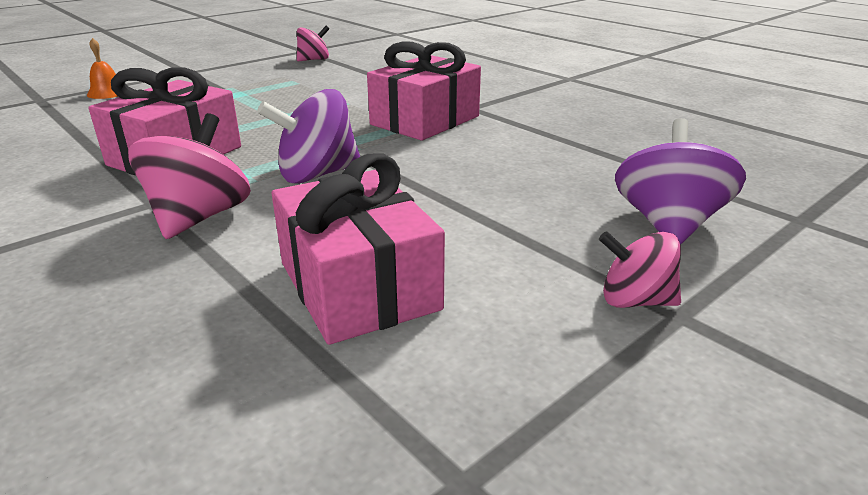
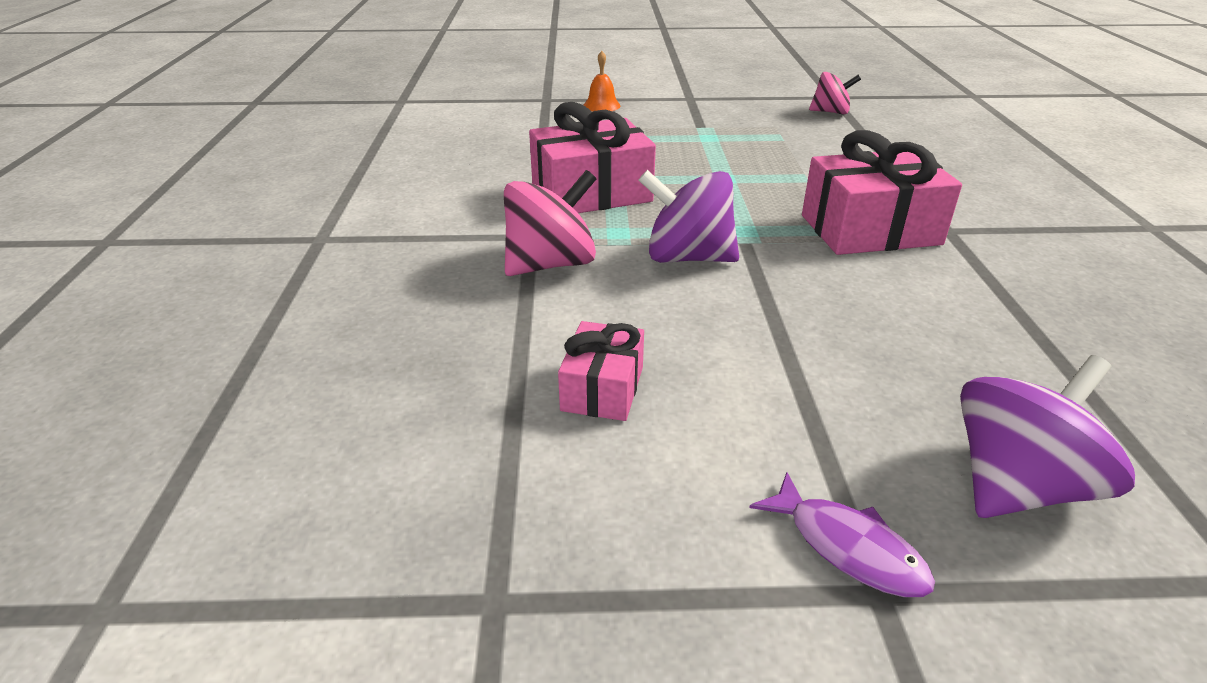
camera: 40 degrees right, 5 degrees up
(358, 286) = (602, 388): pink gift -> pink gift, size x0.56
(635, 300) = (848, 547): pink spinning top -> purple fish

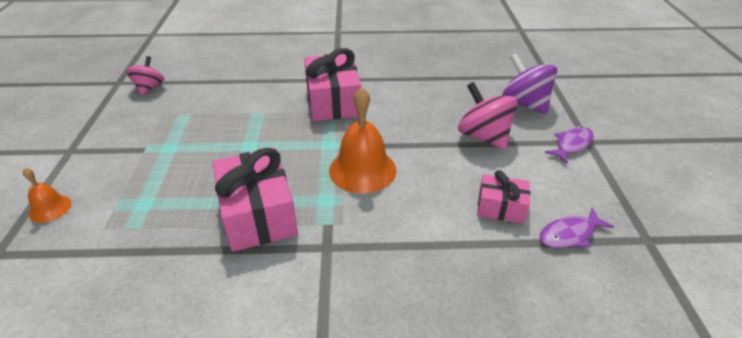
camera: 90 degrees left, 5 degrees up
(526, 469) = (570, 234): none -> purple fish
(551, 264) = (371, 234): pink spinning top -> pink spinning top (483, 136)
(687, 257) = (362, 170): purple spinning top -> orange bell

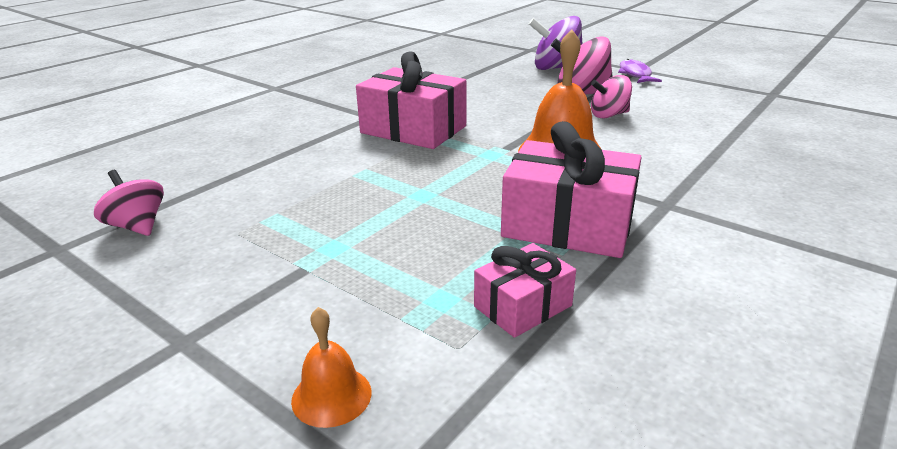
camera: 50 degrees left, 10 degrees down
(458, 165) = (609, 115): none -> pink spinning top
(501, 207) = (688, 120): pink gift -> pink gift (523, 306)
(570, 234) = (745, 111): purple fish -> none

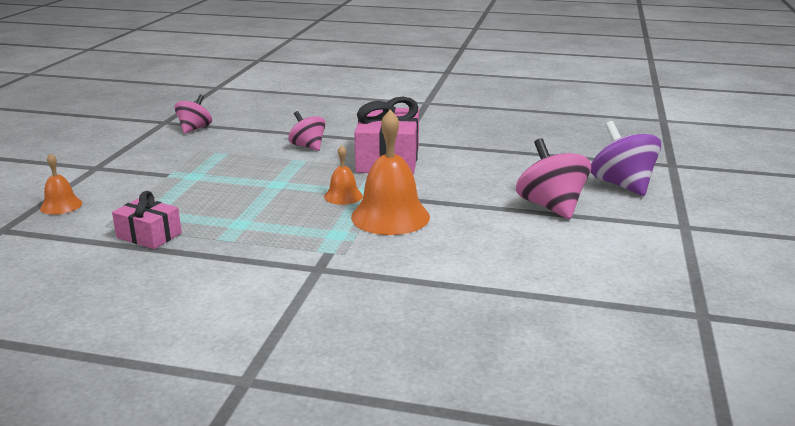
camera: 65 degrees right, 5 degrees down
(492, 165) = (343, 196): none -> orange bell
(568, 225) = (260, 235): pink gift -> none
(609, 115) = (505, 226): pink spinning top -> pink spinning top (308, 146)
(635, 74) = (660, 226): purple fish -> none

